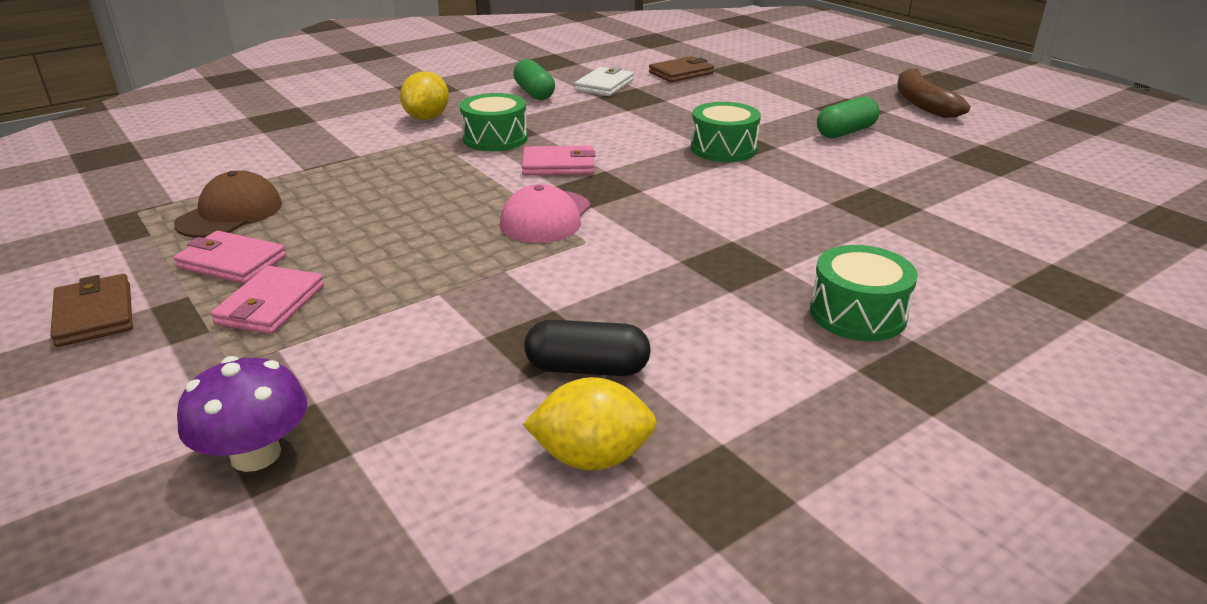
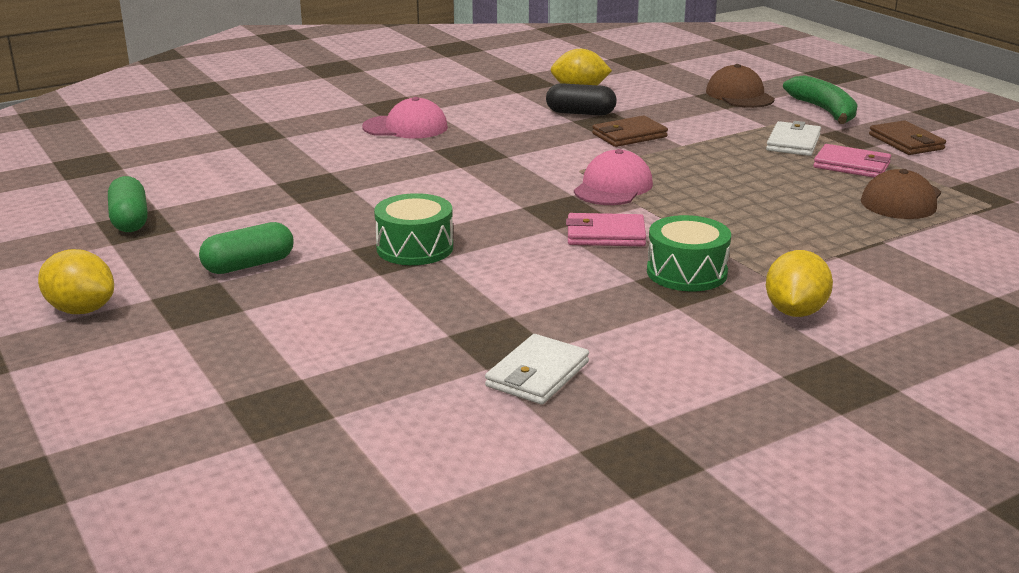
camera: 175 degrees left, 5 degrees down
(132, 400) = (824, 111): none -> green banana
(255, 454) = (739, 95): purple mushroom -> brown cap
(271, 305) = (793, 143): pink wallet -> white wallet
(534, 93) = (653, 359): green capsule -> green capsule (129, 220)
(681, 73) = (392, 405): brown wallet -> brown wallet (629, 135)
(857, 314) = (405, 127): green drum -> pink cap
(922, 103) = (81, 310): brown banana -> yellow lemon

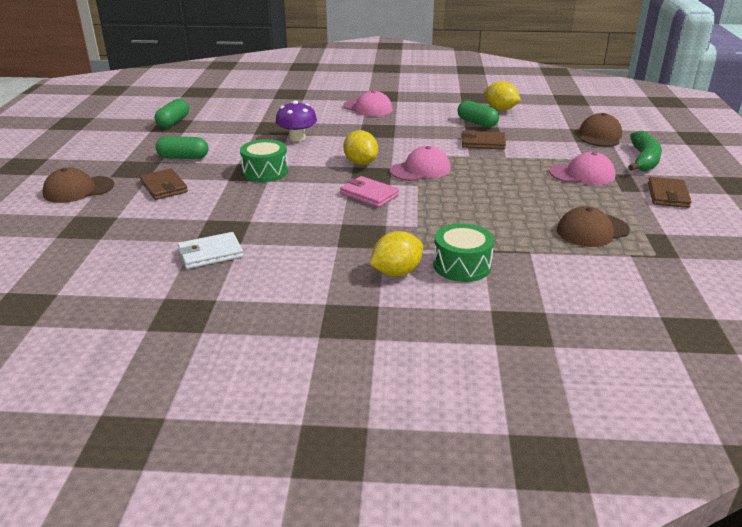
camera: 35 degrees right, 5 degrees up
(81, 310) = (92, 157): yellow lemon -> yellow lemon (360, 163)
(155, 364) = (78, 189): none -> brown cap
(298, 314) = (164, 187): none -> brown wallet
(377, 191) = (297, 138): none -> purple mushroom
(580, 113) = (477, 123): black capsule -> green capsule
(686, 272) = (375, 229): green drum -> green drum (462, 265)
(793, 143) = (582, 174): white wallet -> pink cap
(851, 165) = (597, 199): pink wallet -> none

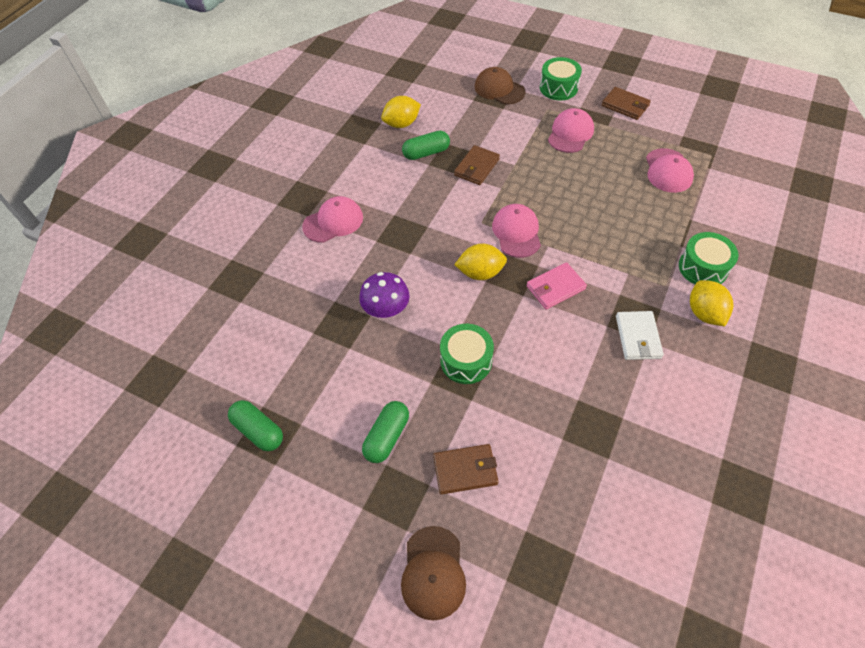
camera: 65 degrees left, 25 degrees up
(210, 253) = (638, 448): white wallet -> white wallet (638, 337)
(592, 230) = (668, 171): brown cap -> pink cap
(643, 160) = (558, 88): green banana -> green drum

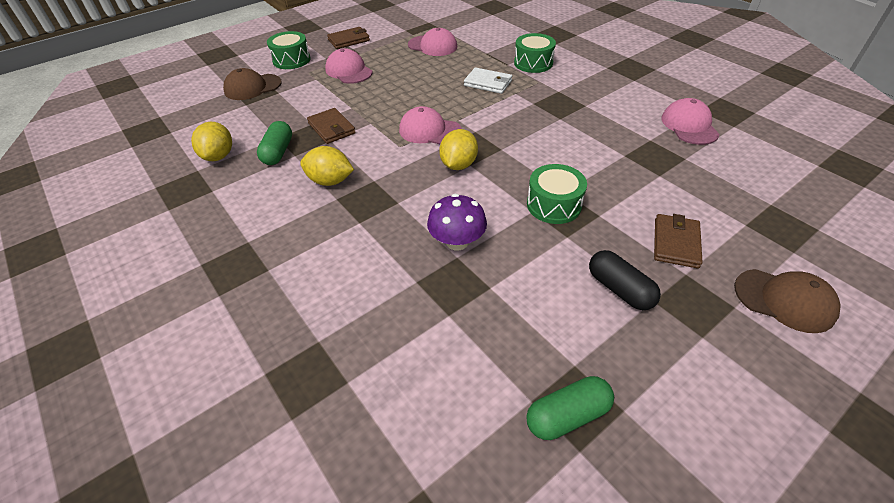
camera: 65 degrees left, 10 degrees down
(333, 222) = (300, 249): pink cap -> pink cap (689, 126)
(387, 436) = (619, 289): green capsule -> black capsule
(555, 288) = (505, 130): pink wallet -> none
(638, 337) = (579, 108): white wallet -> white wallet (488, 83)
(704, 313) = (573, 76): yellow lemon -> yellow lemon (330, 181)

